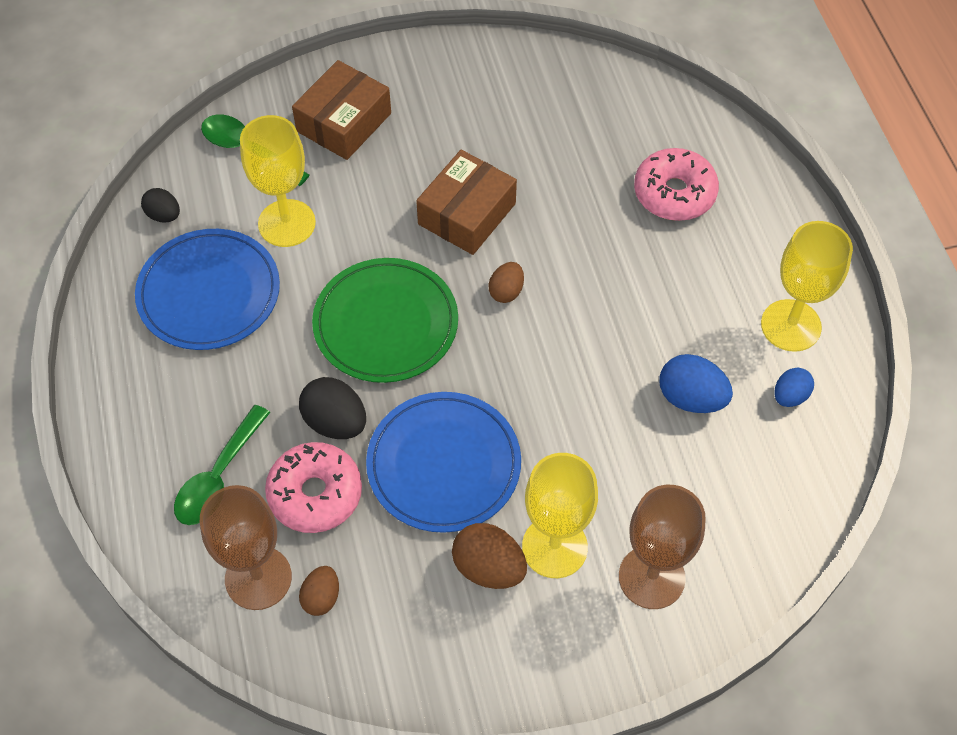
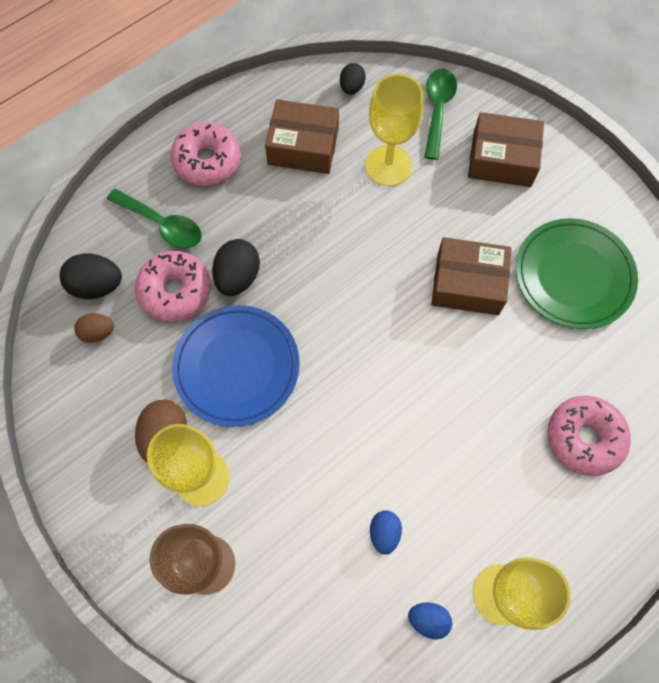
camera: 65 degrees right, 10 degrees up
(163, 397) = (207, 161): none -> pink donut
(209, 293) = (303, 146): blue plate -> brown box
(218, 477) = (162, 224): green spoon -> green spoon turned 150 degrees counterclockwise
(258, 578) = (97, 286): brown goblet -> black egg
(386, 323) = (337, 272): green plate -> green plate (573, 275)
(506, 291) = (411, 344): brown egg -> none
(691, 398) = (384, 533): blue egg -> blue egg, size x0.63

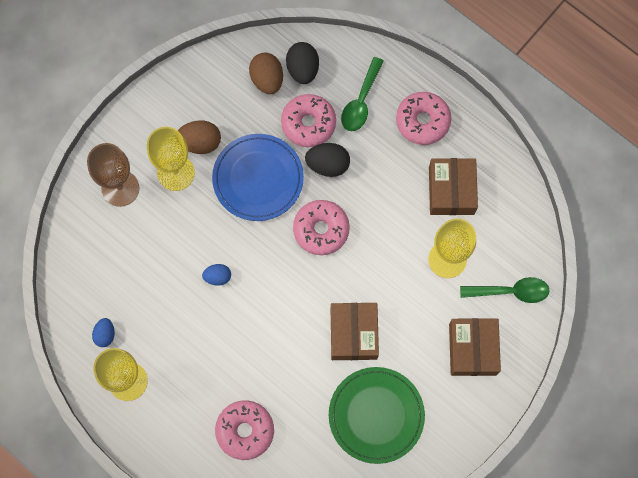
camera: 80 degrees right, 5 degrees up
(98, 332) = (267, 79): brown egg -> brown egg, size x1.59
(324, 299) = (321, 230): none -> pink donut
(351, 87) = (517, 219): black egg -> none
(384, 533) = (157, 298): blue egg -> blue egg (218, 277)

